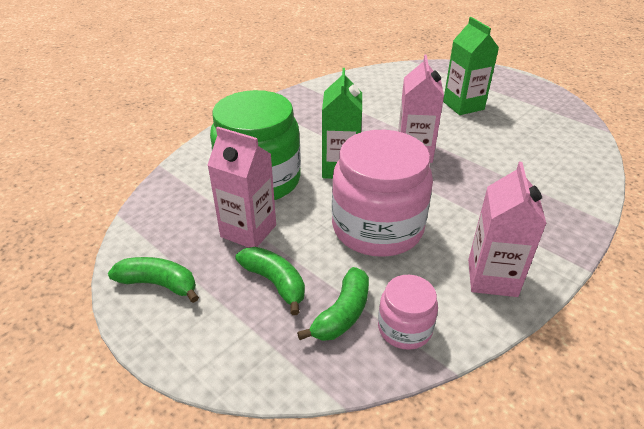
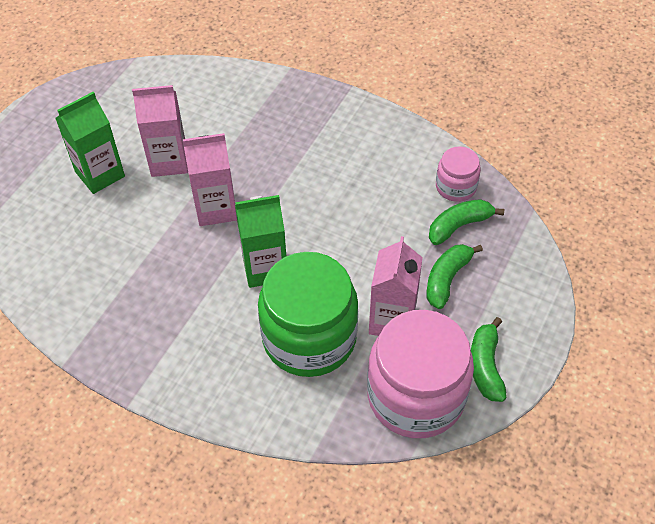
camera: 105 degrees left, 15 degrees up
(342, 313) = (459, 226): green banana -> green banana turned 45 degrees counterclockwise
(377, 228) = (350, 220): pink jar -> pink jar (416, 395)
(492, 278) = (383, 140): pink carton -> pink carton (169, 161)

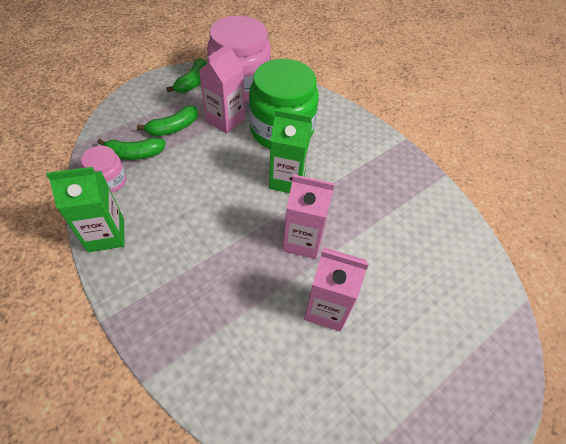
camera: 160 degrees left, 0 degrees up
(100, 174) = (397, 323): green carton -> green carton (106, 235)

